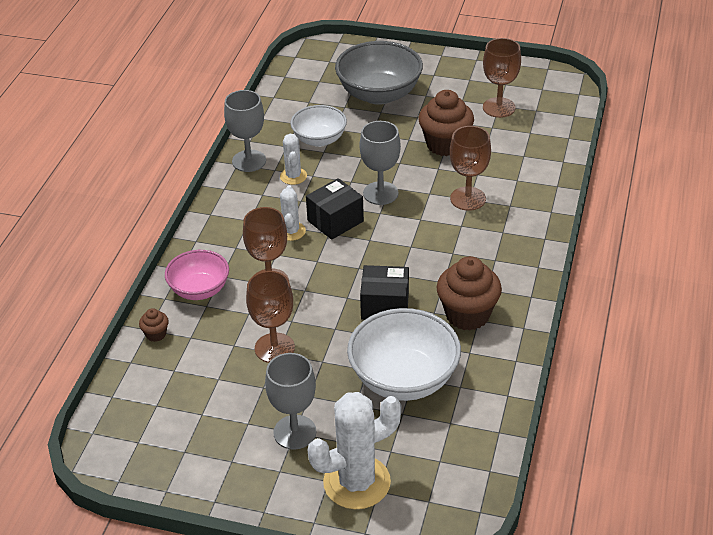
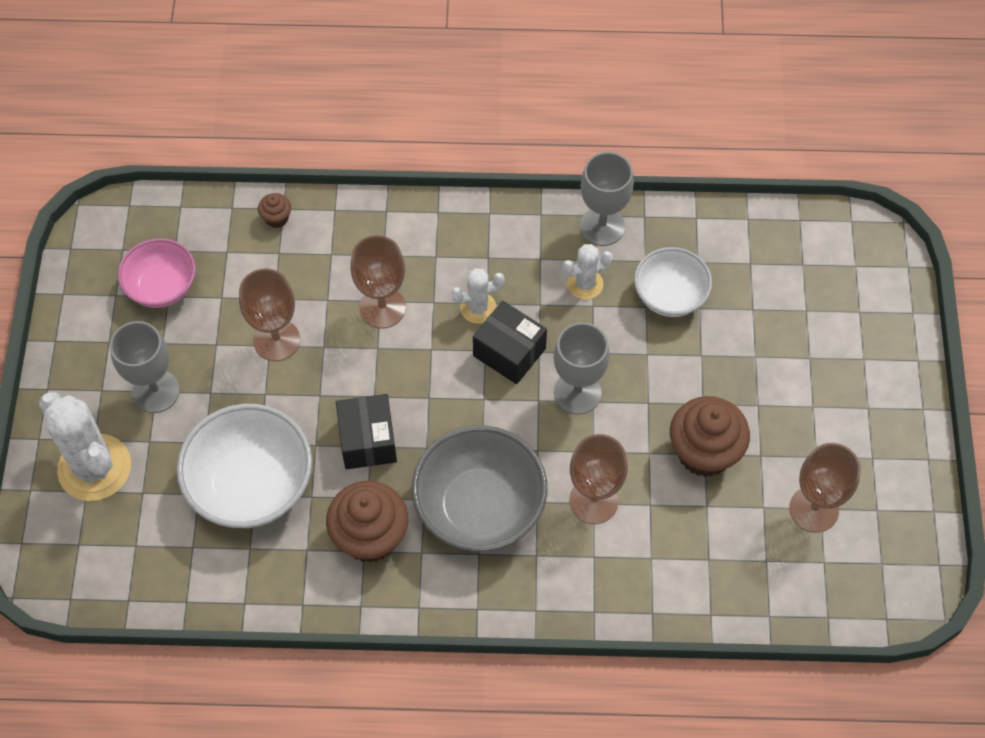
camera: 75 degrees right, 20 degrees up
(199, 290) = (355, 240): pink bowl -> pink bowl (162, 287)
(379, 94) = (795, 346): grey bowl -> grey bowl (479, 507)

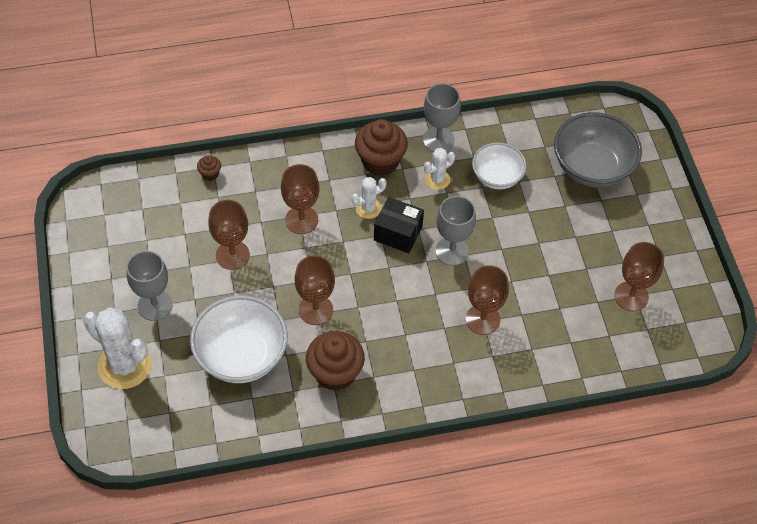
camera: 15 degrees left, 5 degrees down
(162, 287) = (140, 234): pink bowl -> none
(368, 440) = (316, 310): black box -> brown goblet
(479, 507) = (406, 339): grey bowl -> grey bowl (592, 167)
(704, 452) = (548, 274): brown cupcake -> brown cupcake (380, 161)

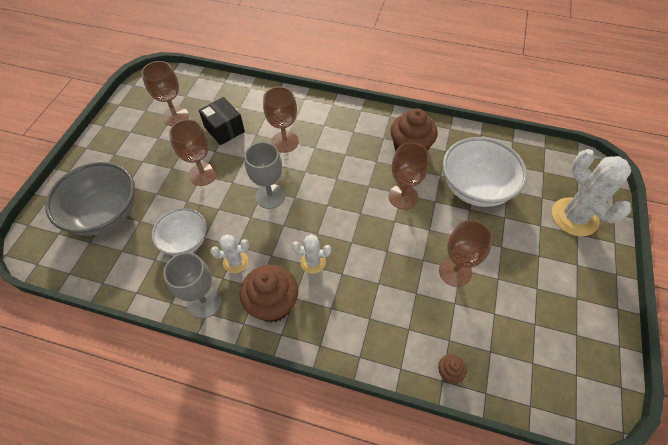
camera: 150 degrees left, 0 degrees up
(155, 305) = (539, 255): grey goblet -> none
(301, 220) = (378, 277): brown goblet -> brown goblet (203, 174)
(398, 233) = (302, 229): black box -> black box (224, 129)

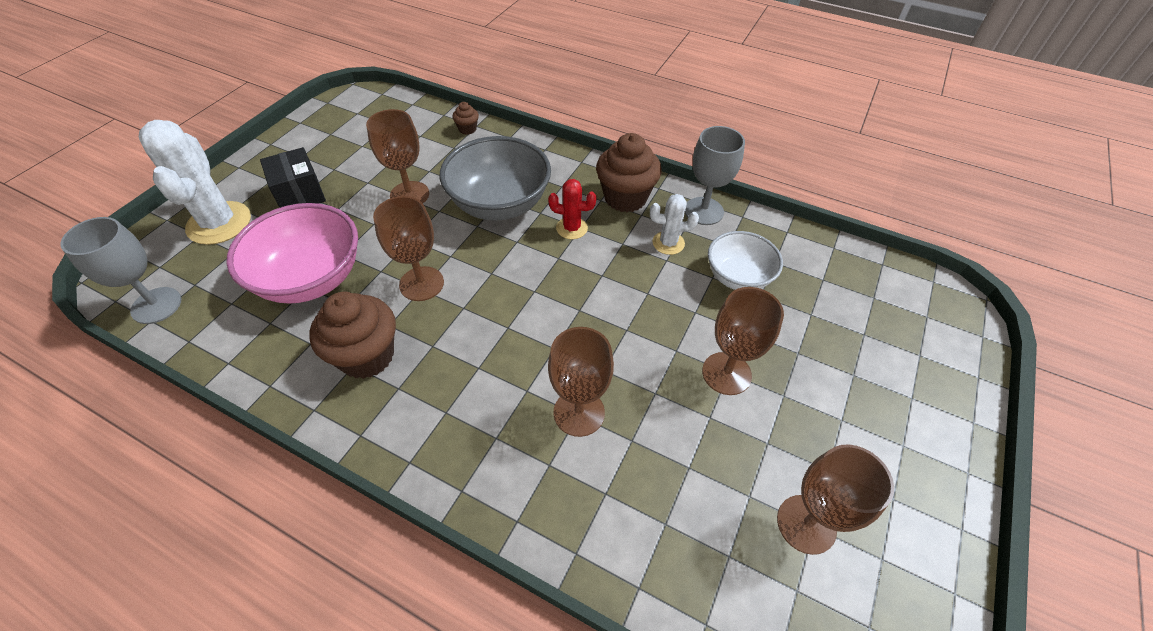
camera: 170 degrees left, 5 degrees down
(105, 214) = (869, 333): grey bowl -> grey bowl (499, 204)
(224, 129) = (695, 465): black box -> black box (300, 194)
(270, 196) = (616, 317): grey goblet -> grey goblet (156, 305)
(313, 262) = (571, 228): white cactus -> red cactus
(475, 188) = (311, 278): white bowl -> pink bowl

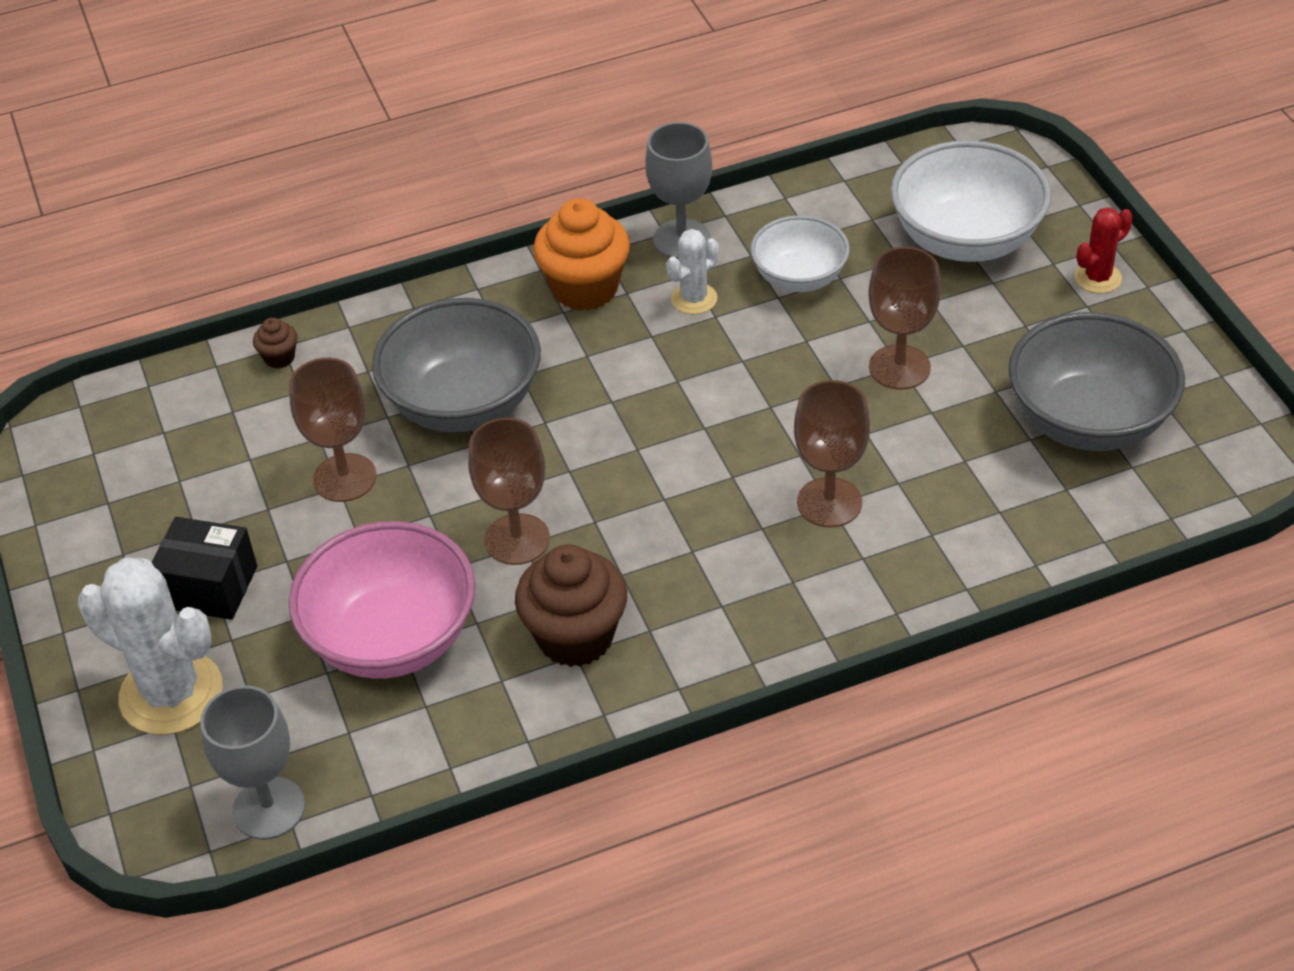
camera: 45 degrees left, 5 degrees down
(571, 228) = (579, 363): red cactus -> red cactus (1098, 278)
(625, 198) = (585, 288): brown cupcake -> orange cupcake
(806, 524) = (1088, 420): brown goblet -> grey bowl
(868, 336) = (966, 239): none -> white bowl

